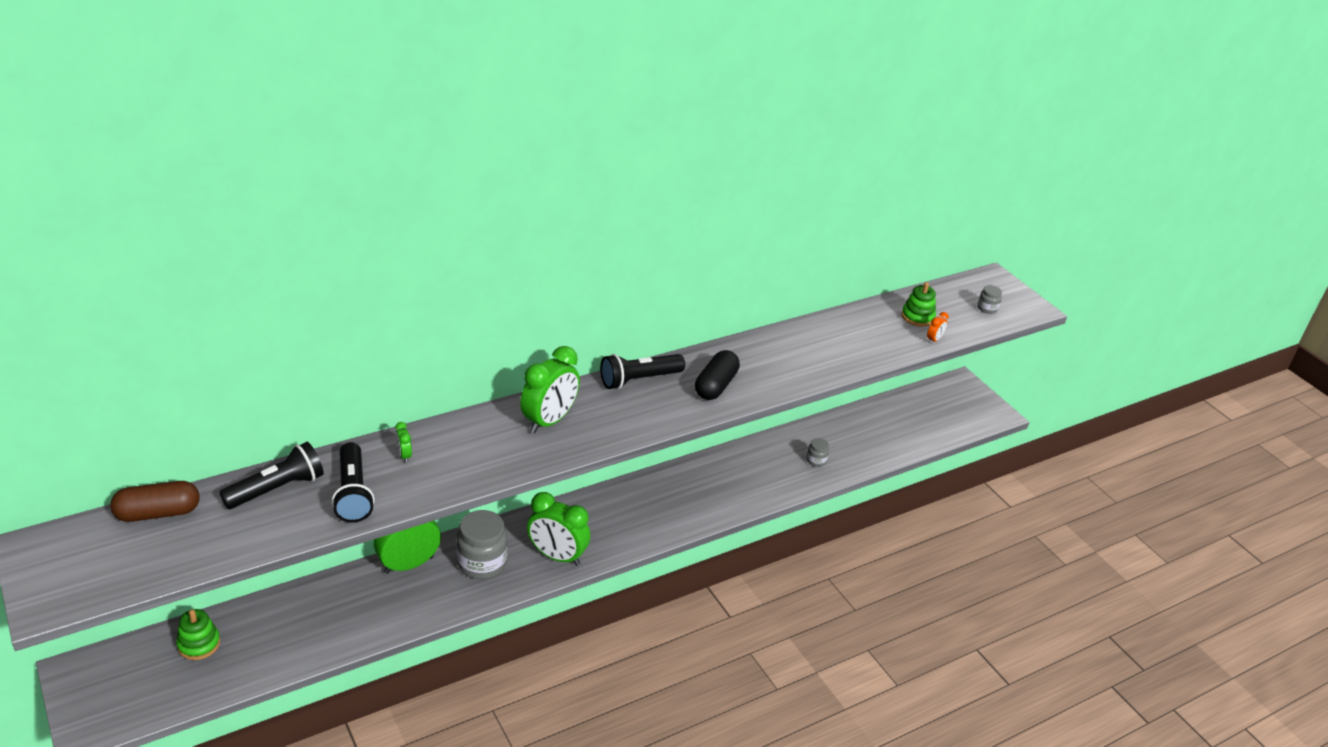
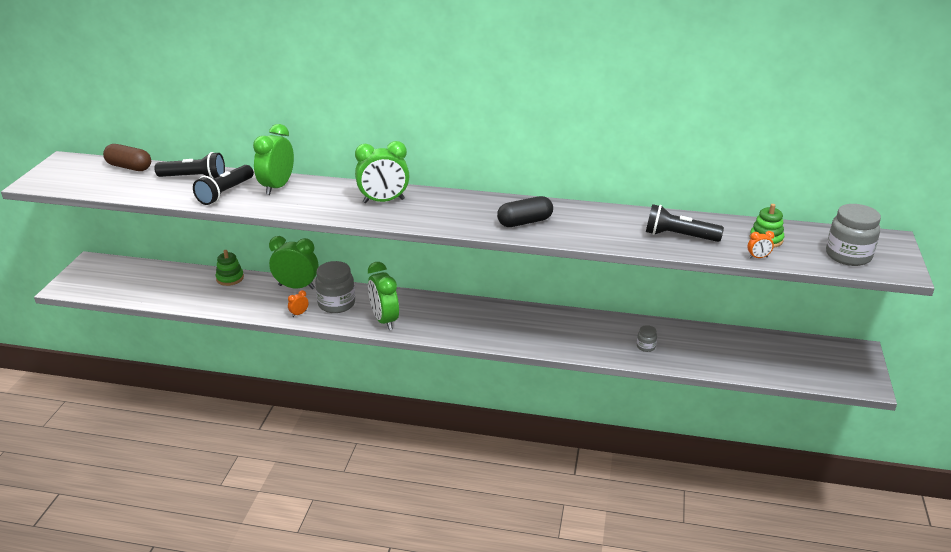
camera: 45 degrees right, 5 degrees down
(199, 644) = (152, 275): green stacking toy -> green stacking toy (230, 278)
(404, 455) = (277, 187): green clock -> green clock, size x2.35
(455, 597) = (299, 314): none -> orange clock
(639, 380) = (475, 201): black flashlight -> black flashlight (679, 236)
(987, 308) = (848, 256): grey jar -> grey jar, size x2.10

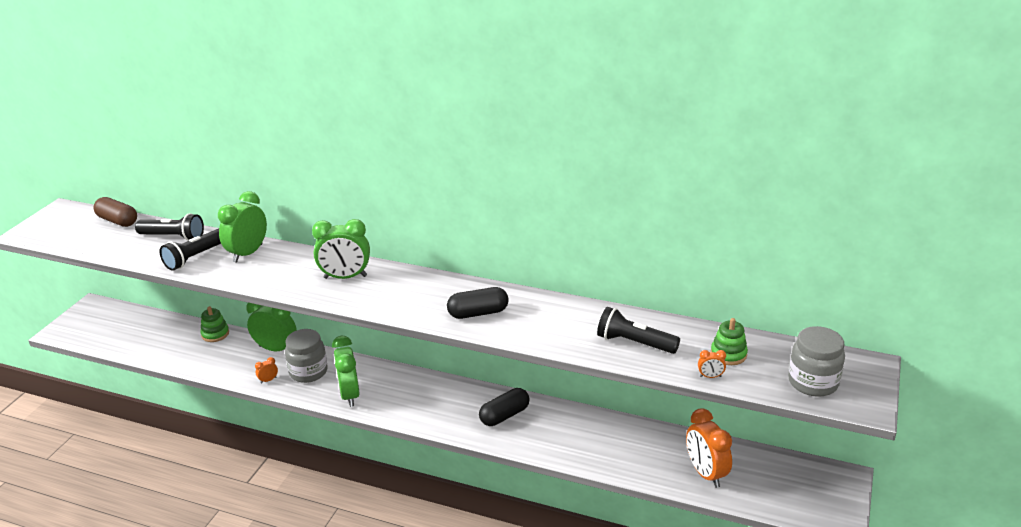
camera: 10 degrees right, 0 degrees up
(539, 326) = (504, 415): none -> black capsule
(646, 347) = (609, 450): grey jar -> none
(738, 357) = (705, 473): none -> orange clock

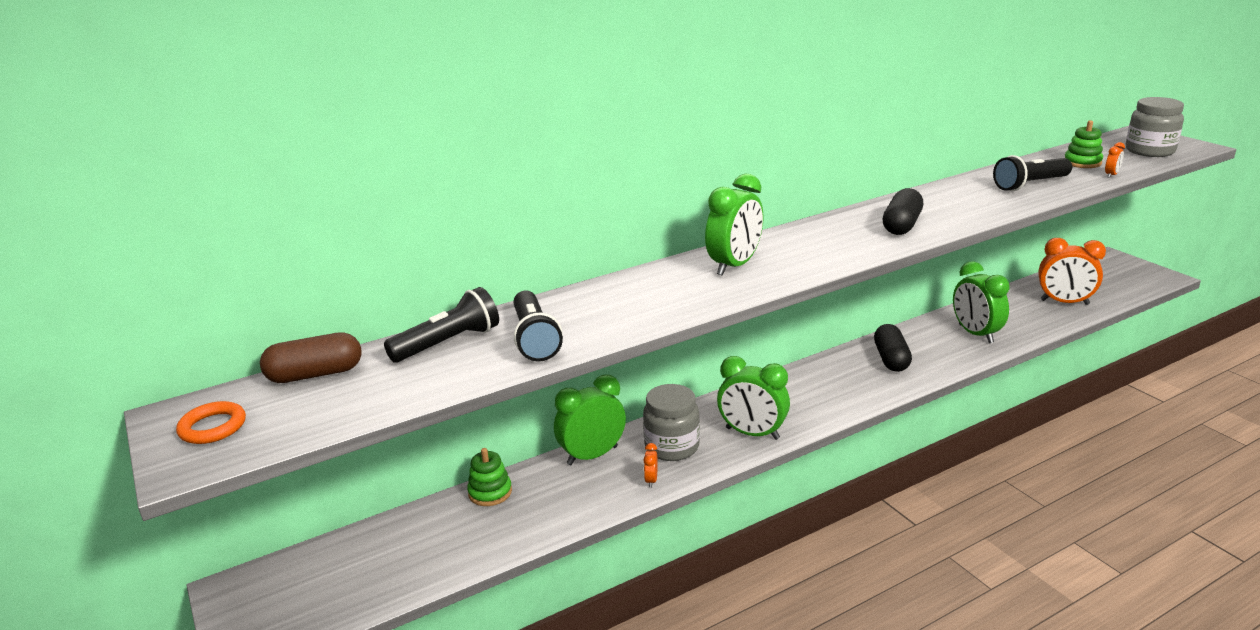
camera: 50 degrees left, 5 degrees down
(57, 223) = (213, 427): none -> orange ring
(248, 253) = (584, 305): green clock -> green clock (975, 334)

